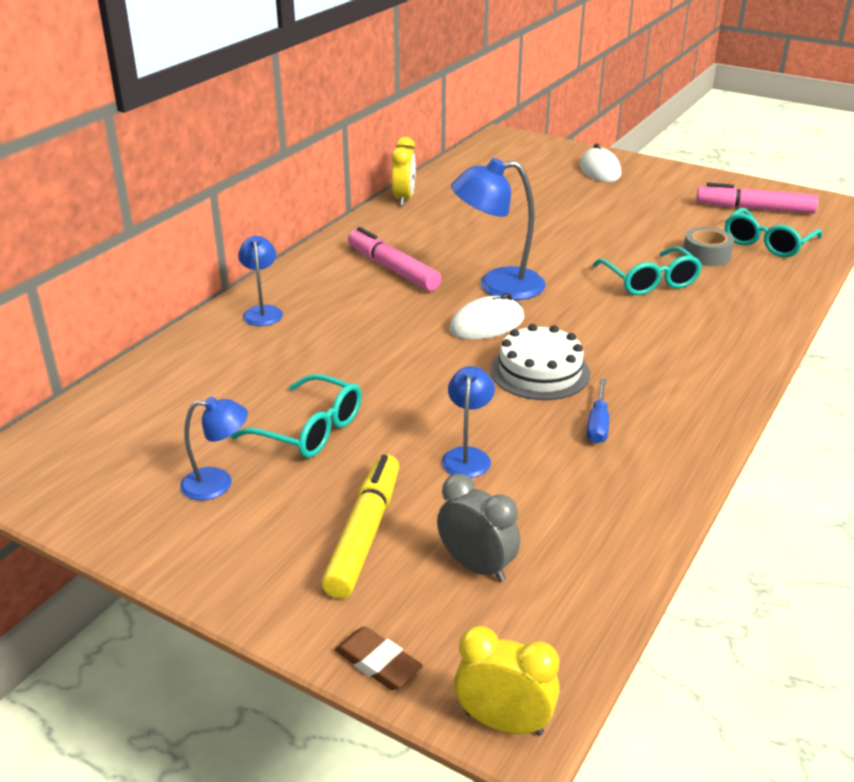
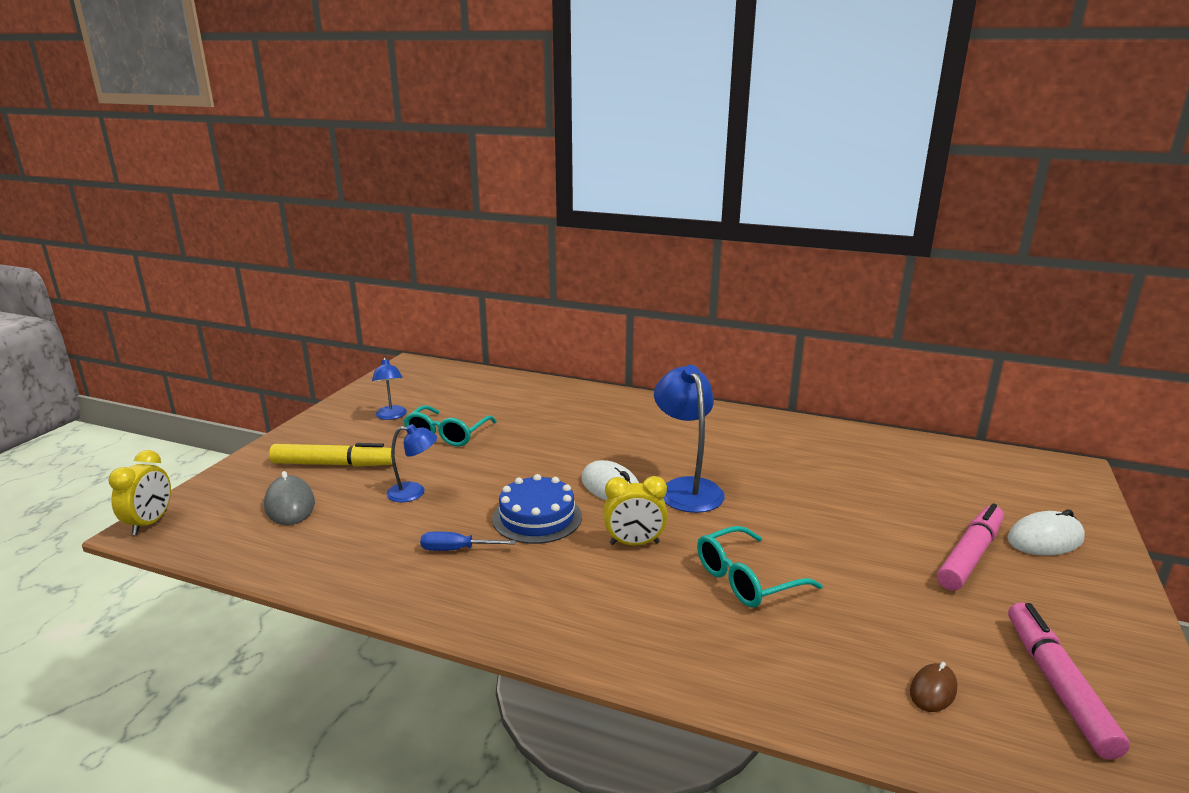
camera: 80 degrees right, 10 degrees down
(262, 311) = (597, 400): blue lamp -> none
(378, 662) = (218, 480): brown eraser -> none
(393, 269) = (690, 438): pink marker -> pink marker (970, 555)
(404, 199) = (837, 429): yellow clock -> yellow clock (634, 543)
(476, 566) = (290, 505): grey clock -> grey mouse
(540, 372) = (537, 517): white cake -> blue cake
(706, 255) = (848, 627): grey tape -> none
(767, 243) = (933, 690): turquoise glasses -> brown mouse

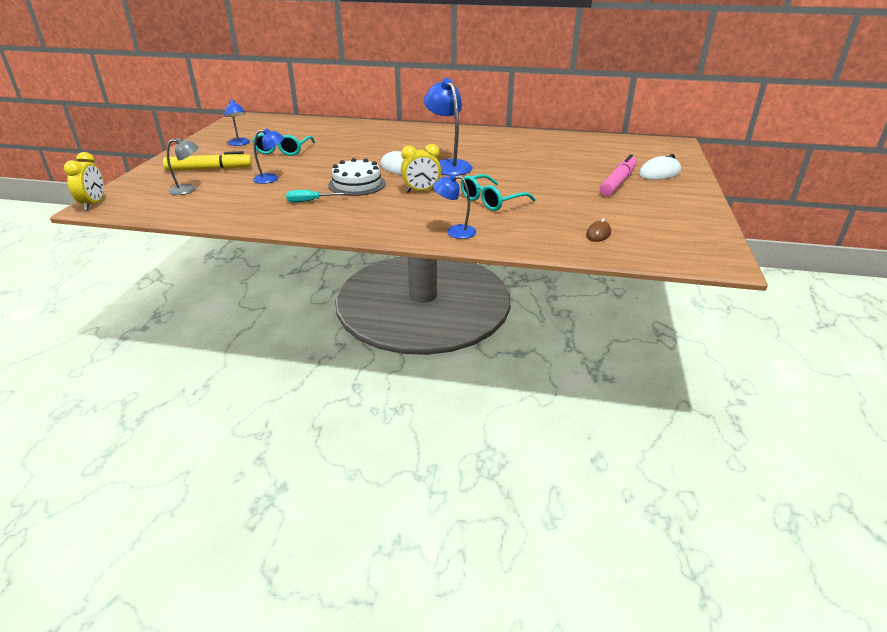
camera: 10 degrees left, 10 degrees up
(290, 505) = (188, 189): grey mouse -> grey lamp
(456, 549) = (309, 201): blue screwdriver -> turquoise screwdriver
(537, 517) = (357, 184): blue cake -> white cake
(674, 652) = (454, 231): none -> blue lamp
(1057, 685) = (662, 227): pink marker -> none

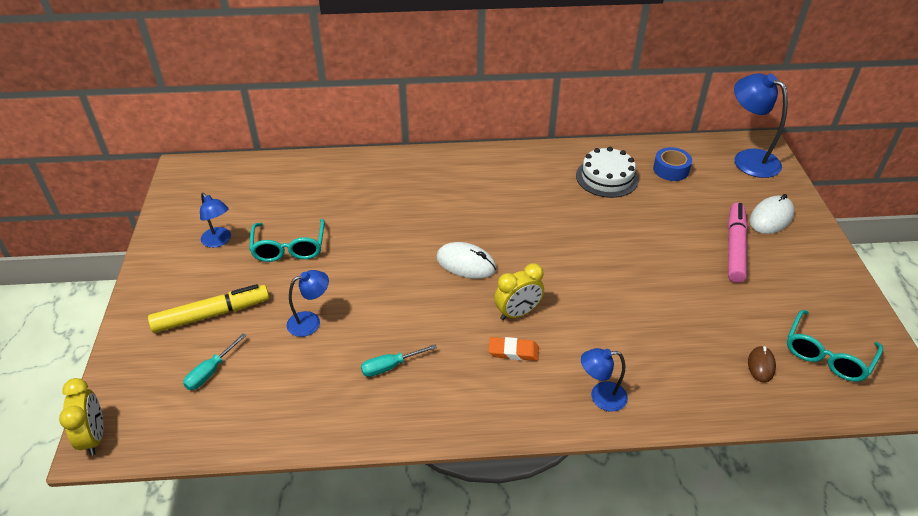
camera: 15 degrees left, 10 degrees up
(188, 189) = (210, 372): grey lamp -> turquoise screwdriver
(357, 184) = (430, 313): white cake -> white cake (607, 177)
(404, 205) = (513, 351): none -> orange eraser
(448, 165) = (522, 246): blue lamp -> blue lamp (748, 159)
(491, 201) = (611, 318): turquoise glasses -> turquoise glasses (827, 355)
(591, 146) = (671, 170): none -> blue tape

